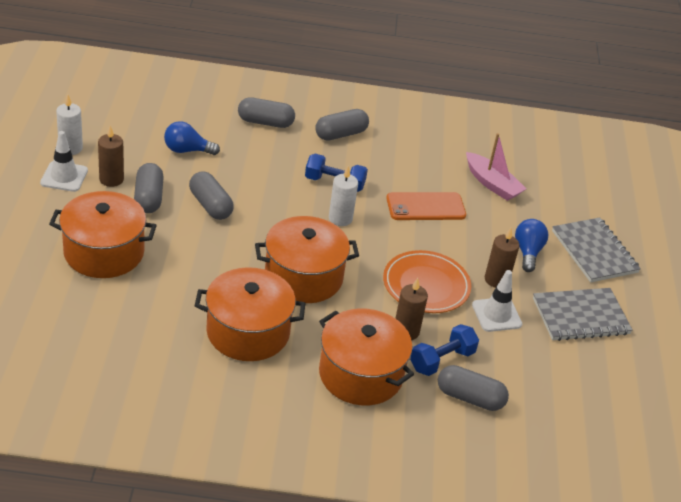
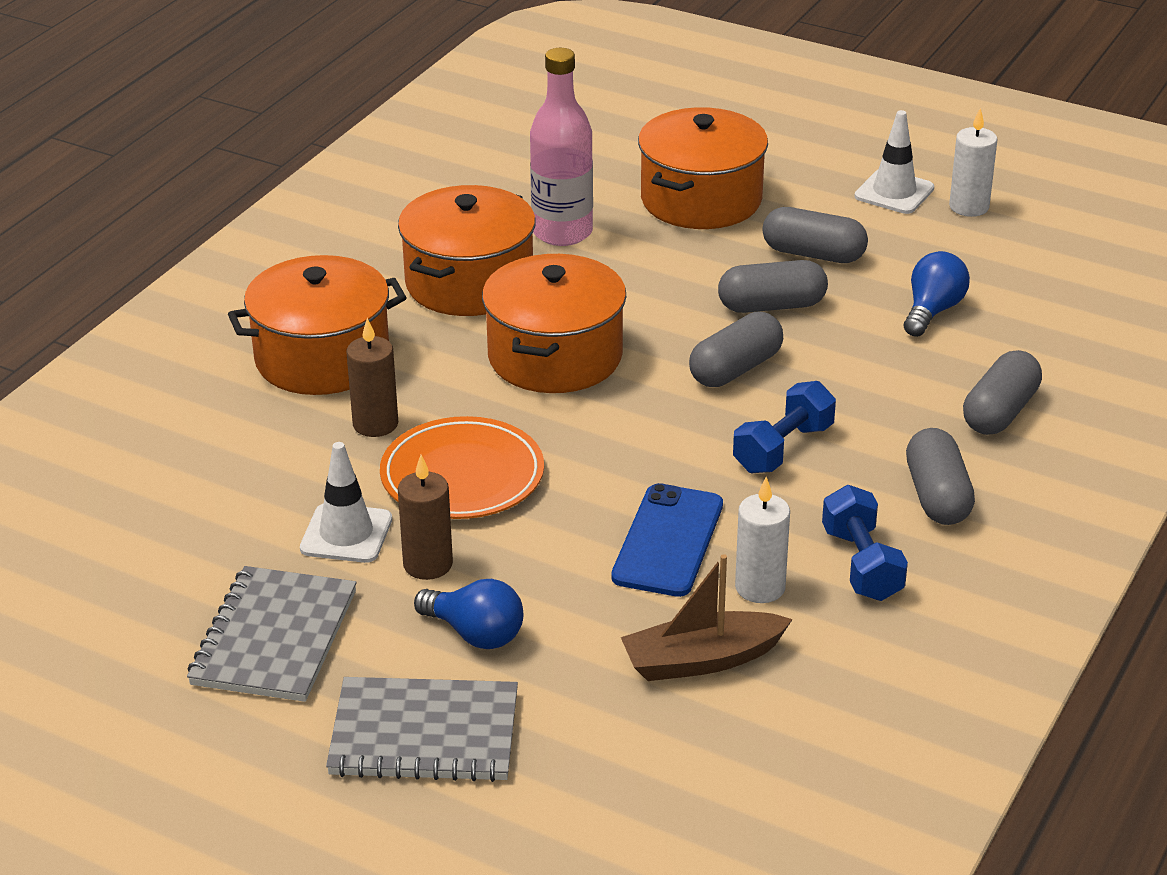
camera: 120 degrees right, 5 degrees down
(111, 179) = (873, 230): brown candle -> none
(170, 304) = (562, 232): none -> pink bottle
(340, 218) = (680, 429): white candle -> white candle (760, 587)
(425, 207) = (668, 541): orange phone -> blue phone
(442, 360) = (293, 441): blue dumbbell -> blue dumbbell (862, 564)
(470, 398) = (202, 445): grey capsule -> grey capsule (735, 369)
(492, 184) = (702, 660): pink boat -> brown boat

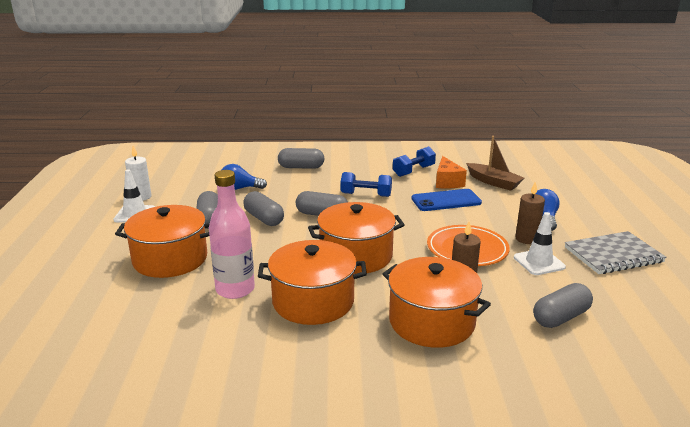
camera: 120 degrees left, 10 degrees down
(424, 734) = (598, 212): grey notebook -> none
(760, 587) = (447, 182): white candle -> orange cheese
(937, 496) = (362, 168): grey capsule -> grey capsule (561, 317)

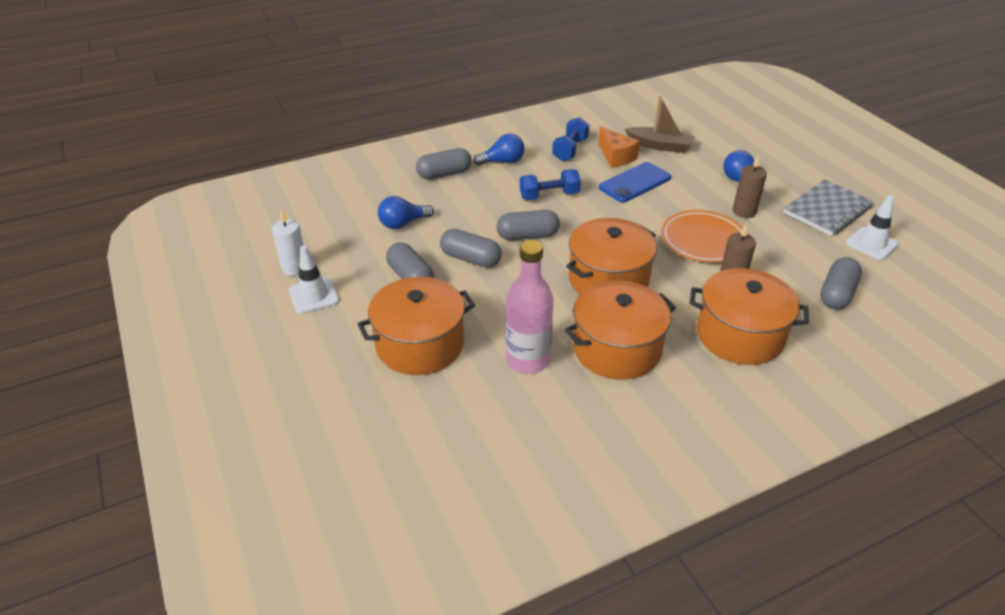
camera: 25 degrees left, 15 degrees up
(352, 168) = (502, 162): none -> blue light bulb
(539, 262) = (775, 237): white traffic cone -> white traffic cone (872, 244)

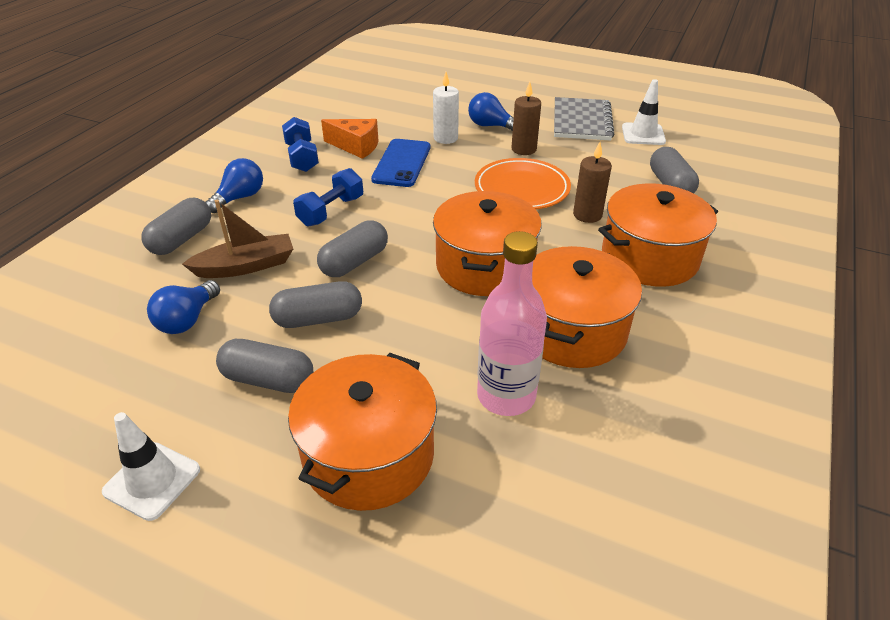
camera: 40 degrees left, 0 degrees up
(295, 268) = (81, 459): white candle -> white candle (445, 138)
(660, 146) = (386, 121): brown boat -> brown boat (246, 266)

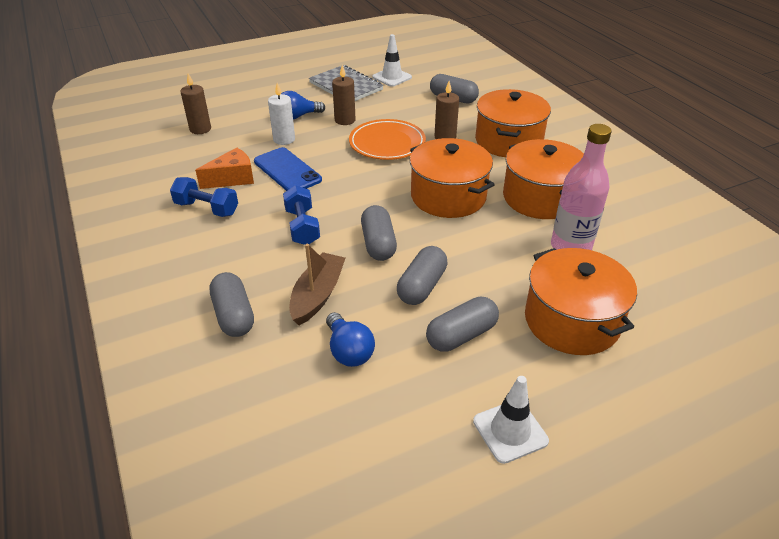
camera: 50 degrees left, 0 degrees up
(240, 198) = (218, 262): blue light bulb -> none
(403, 99) = (200, 129): none -> brown candle

